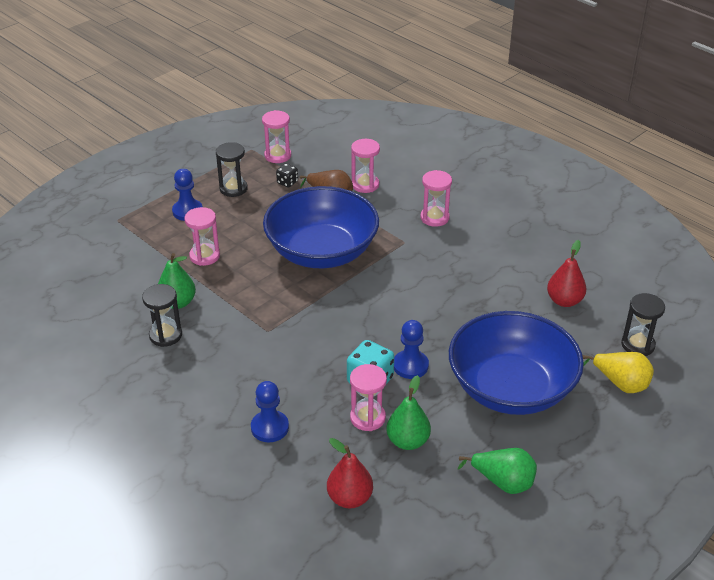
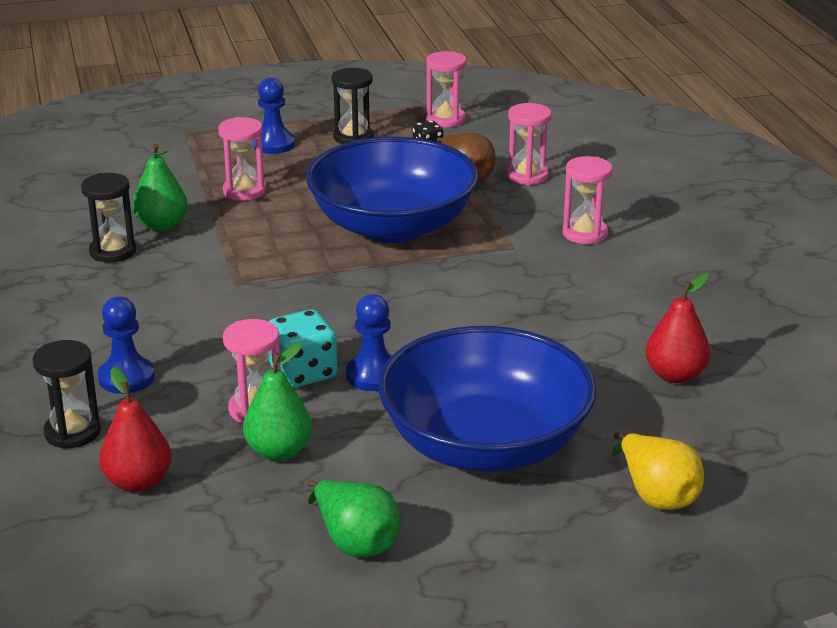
camera: 30 degrees right, 10 degrees down
(637, 345) = (735, 460): black hourglass -> black hourglass (72, 432)

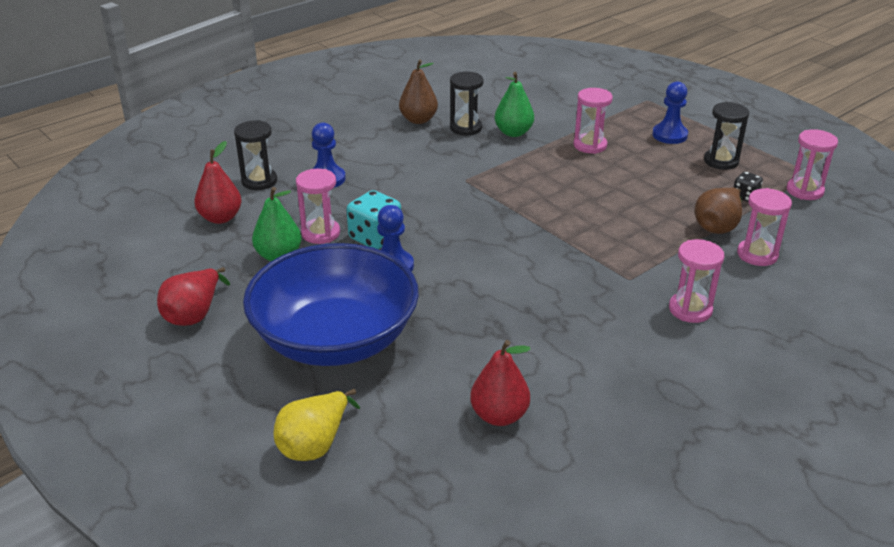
camera: 65 degrees right, 5 degrees up
(51, 277) = (418, 120): none -> brown pear
(354, 542) = (194, 314): green pear -> red pear
(392, 226) = (603, 216): blue bowl -> none

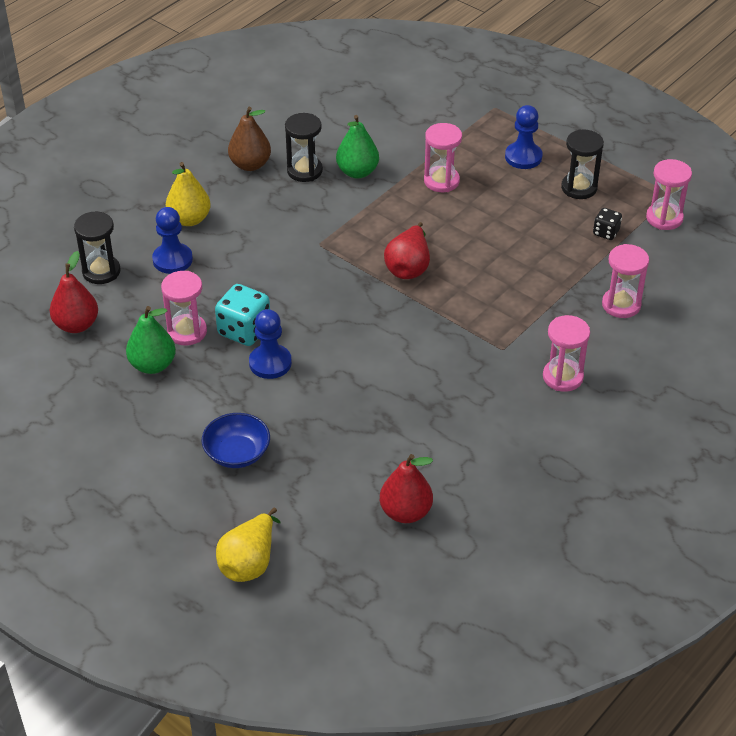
camera: 10 degrees left, 10 degrees up
(194, 314) = (91, 444): red pear -> red pear (408, 267)
(335, 339) = (237, 453): blue bowl -> blue bowl, size x0.42
(352, 152) = (189, 219): none -> yellow pear
(717, 226) = (581, 274): brown pear -> none

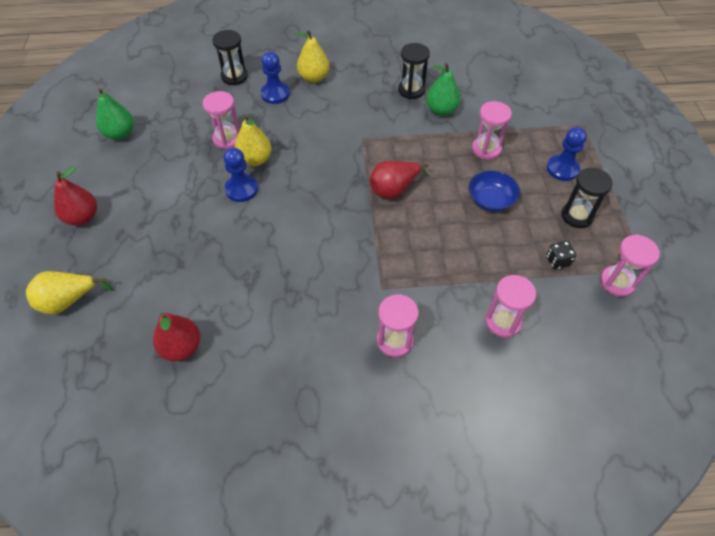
camera: 45 degrees right, 10 degrees up
(76, 325) = (185, 97): red pear -> red pear (82, 217)
(152, 365) = (186, 145): green pear -> green pear (120, 134)
(237, 453) = (153, 229): blue bowl -> blue bowl (490, 200)
(244, 330) = (255, 160): turquoise dice -> yellow pear
(250, 165) = (386, 68): brown pear -> none

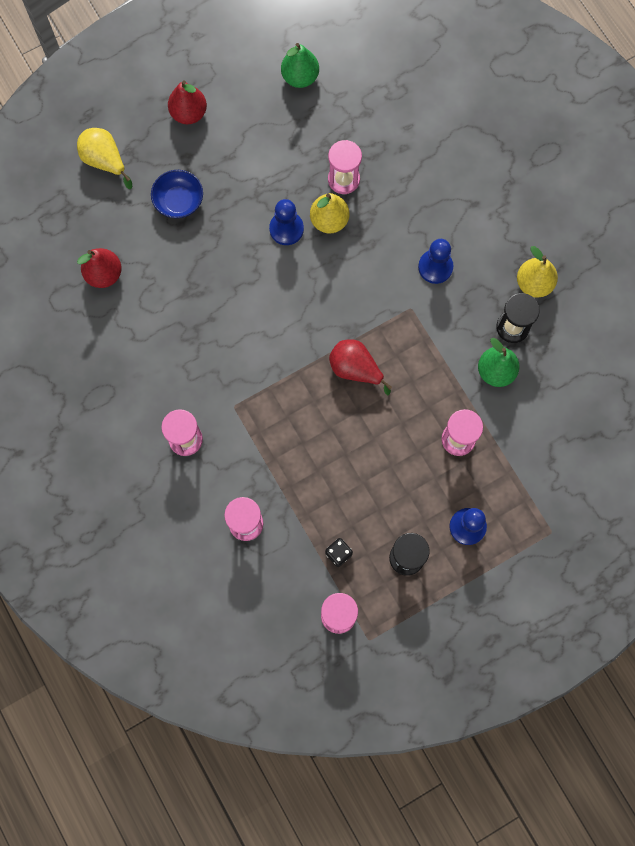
camera: 65 degrees right, 20 degrees up
(234, 77) = (437, 135): black hourglass -> none
(275, 94) = (432, 190): blue pawn -> blue pawn (435, 267)
(314, 77) = (479, 216): yellow pear -> yellow pear (534, 284)
(490, 200) = (386, 467): blue bowl -> blue bowl (179, 201)

